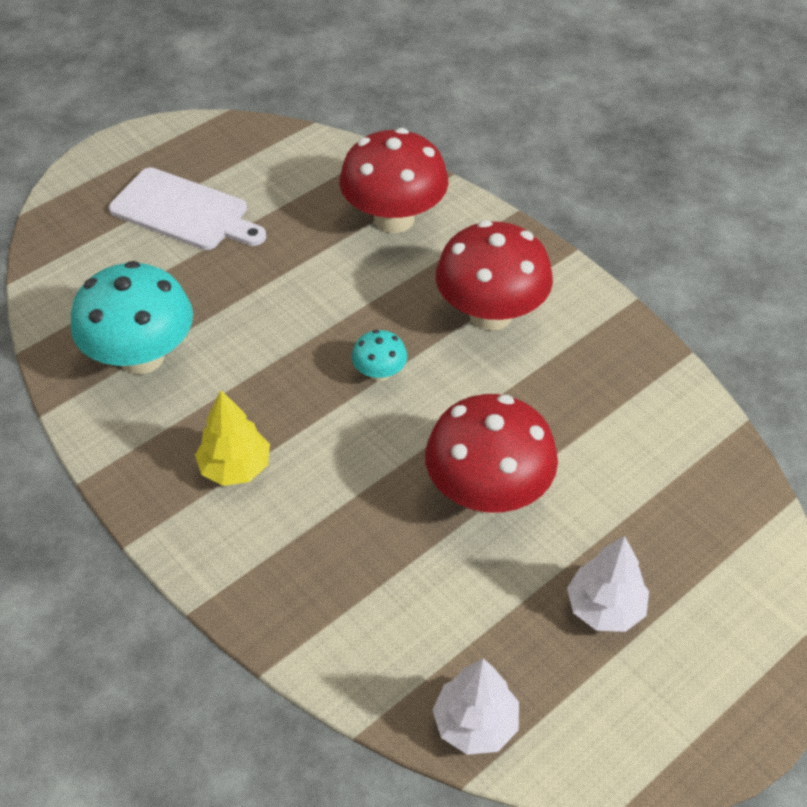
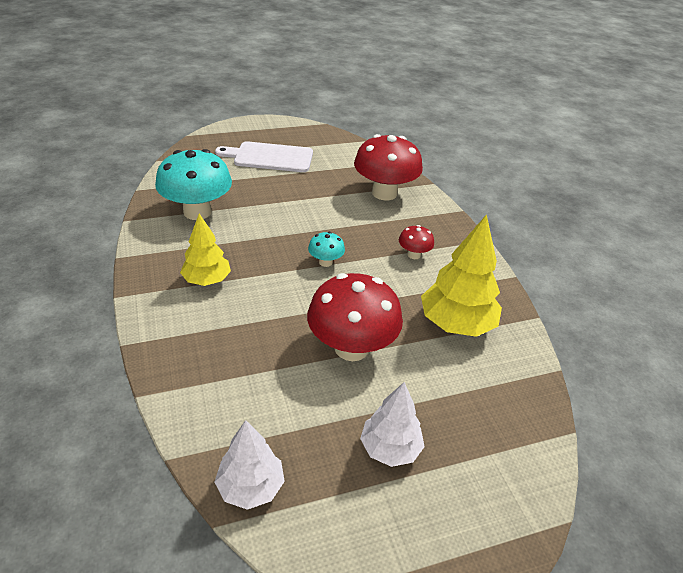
camera: 20 degrees right, 10 degrees down
(184, 211) = (270, 157): white cutting board -> white cutting board turned 135 degrees clockwise
(490, 314) = (414, 255): red mushroom -> red mushroom, size x0.46
(598, 404) = (456, 324): none -> yellow tree

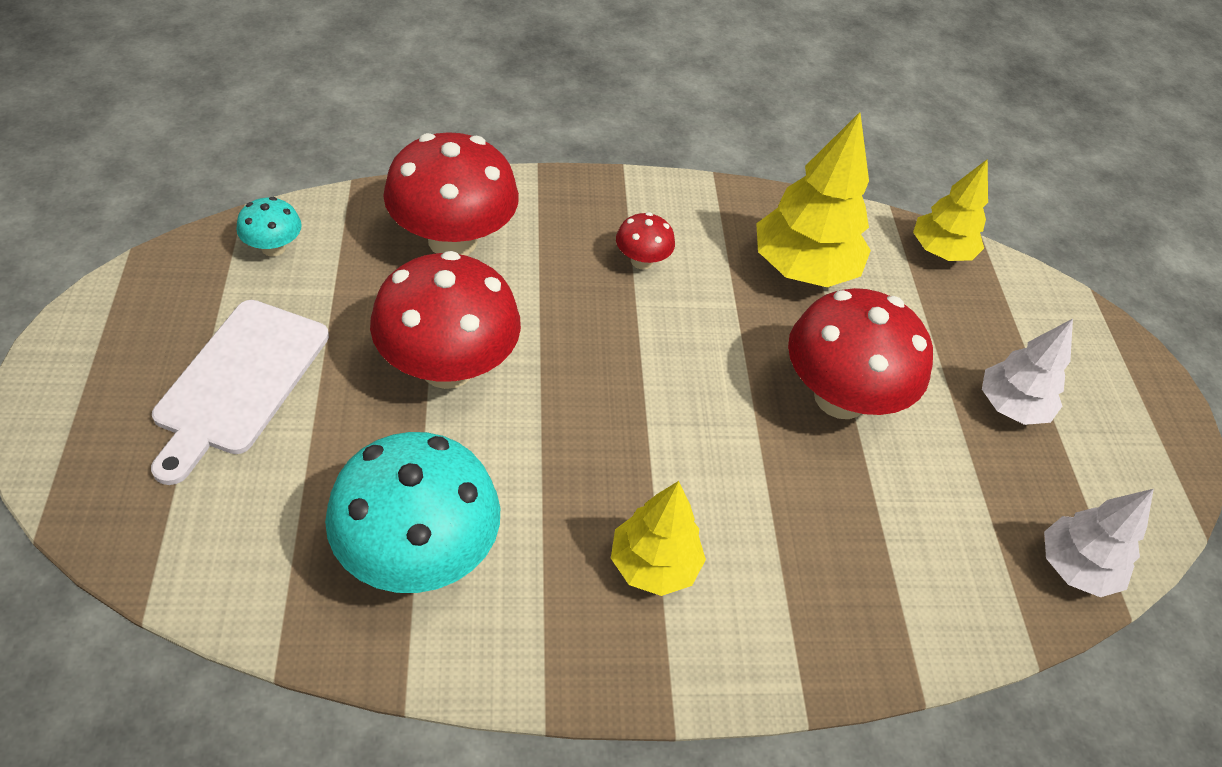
camera: 80 degrees left, 10 degrees up
(303, 204) = (447, 367): none -> red mushroom
(325, 262) = (637, 377): turquoise mushroom -> turquoise mushroom (273, 248)
(531, 402) = (940, 251): none -> yellow tree

